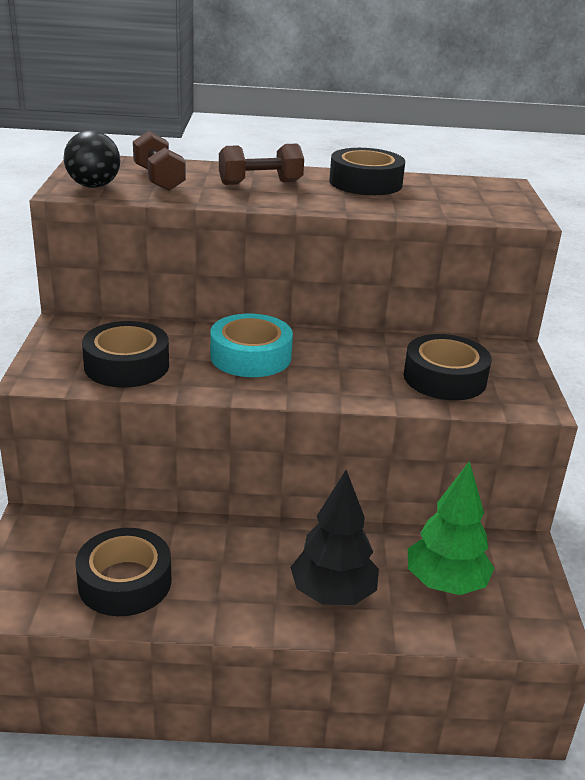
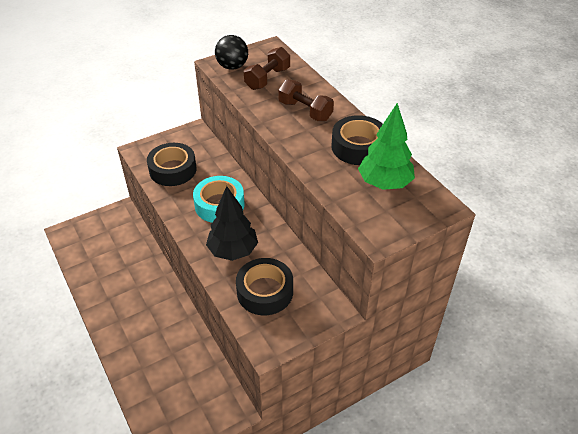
camera: 60 degrees right, 15 degrees up
(125, 582) = (101, 262): black tape -> none
(333, 594) = (138, 339): black tree -> black tree (233, 251)
(445, 583) = (176, 384): green tree -> green tree (384, 183)

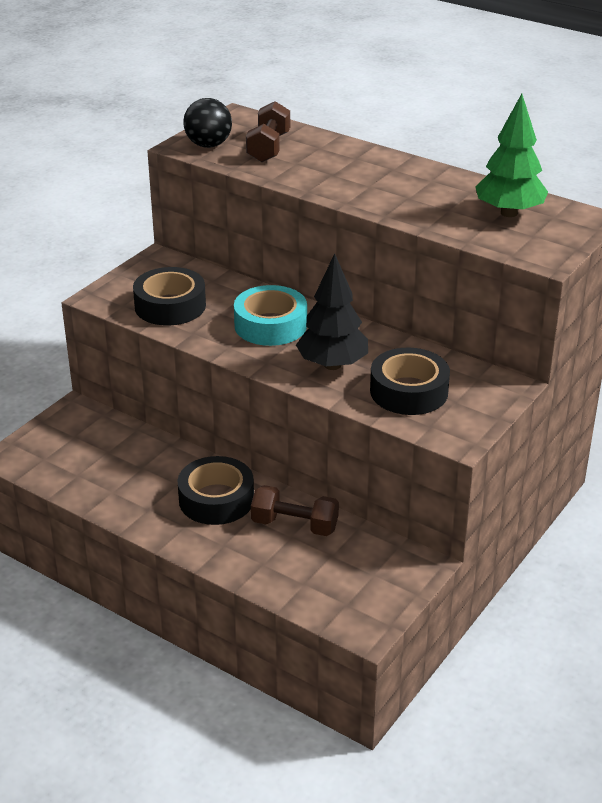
camera: 25 degrees left, 10 degrees down
(305, 111) = (350, 169): brown dumbbell -> brown dumbbell (294, 525)
(358, 147) = (447, 188): black tape -> black tape (216, 499)

